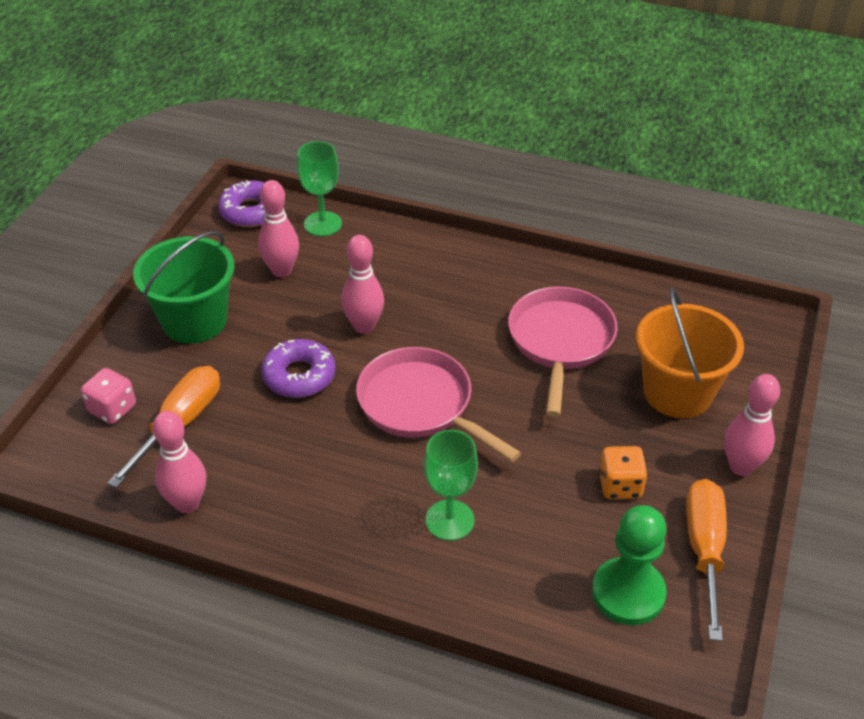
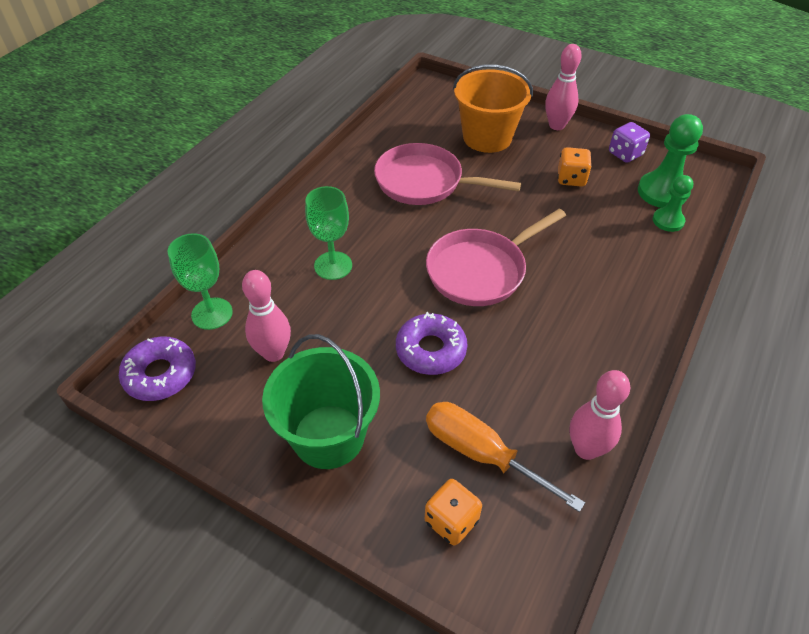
camera: 80 degrees left, 5 degrees up
(112, 409) = (451, 521): pink dice -> orange dice
(364, 326) = (375, 296): pink bowling pin -> none
(449, 520) = (603, 269): green goblet -> green goblet (333, 265)
(564, 597) = (668, 221): none -> green pawn
(704, 550) = (625, 154): orange screwdriver -> purple dice

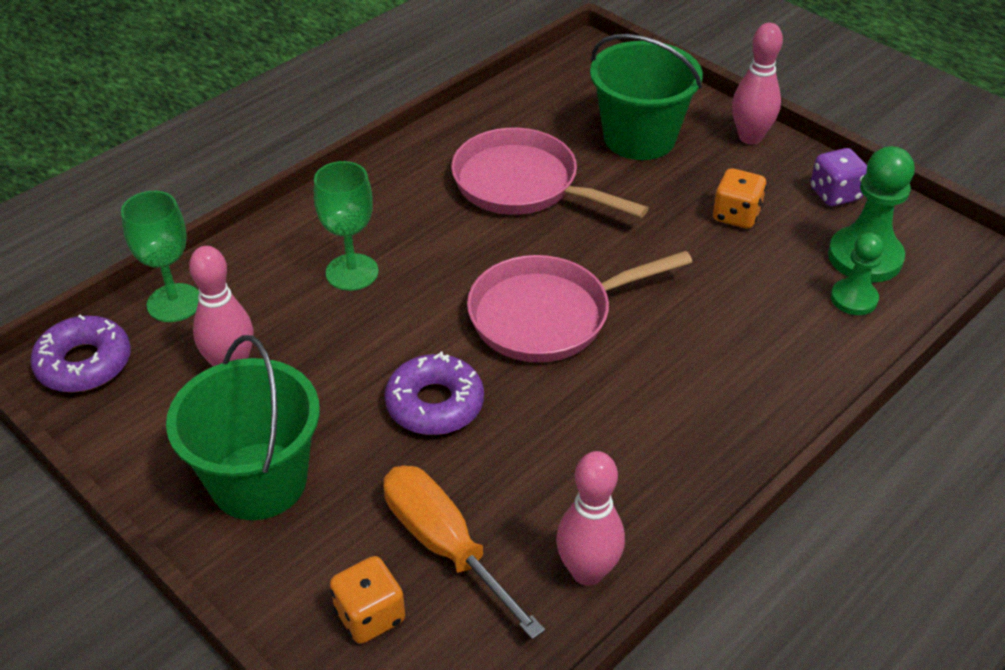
camera: 15 degrees right, 5 degrees down
(487, 137) = (639, 138): orange bucket -> green bucket

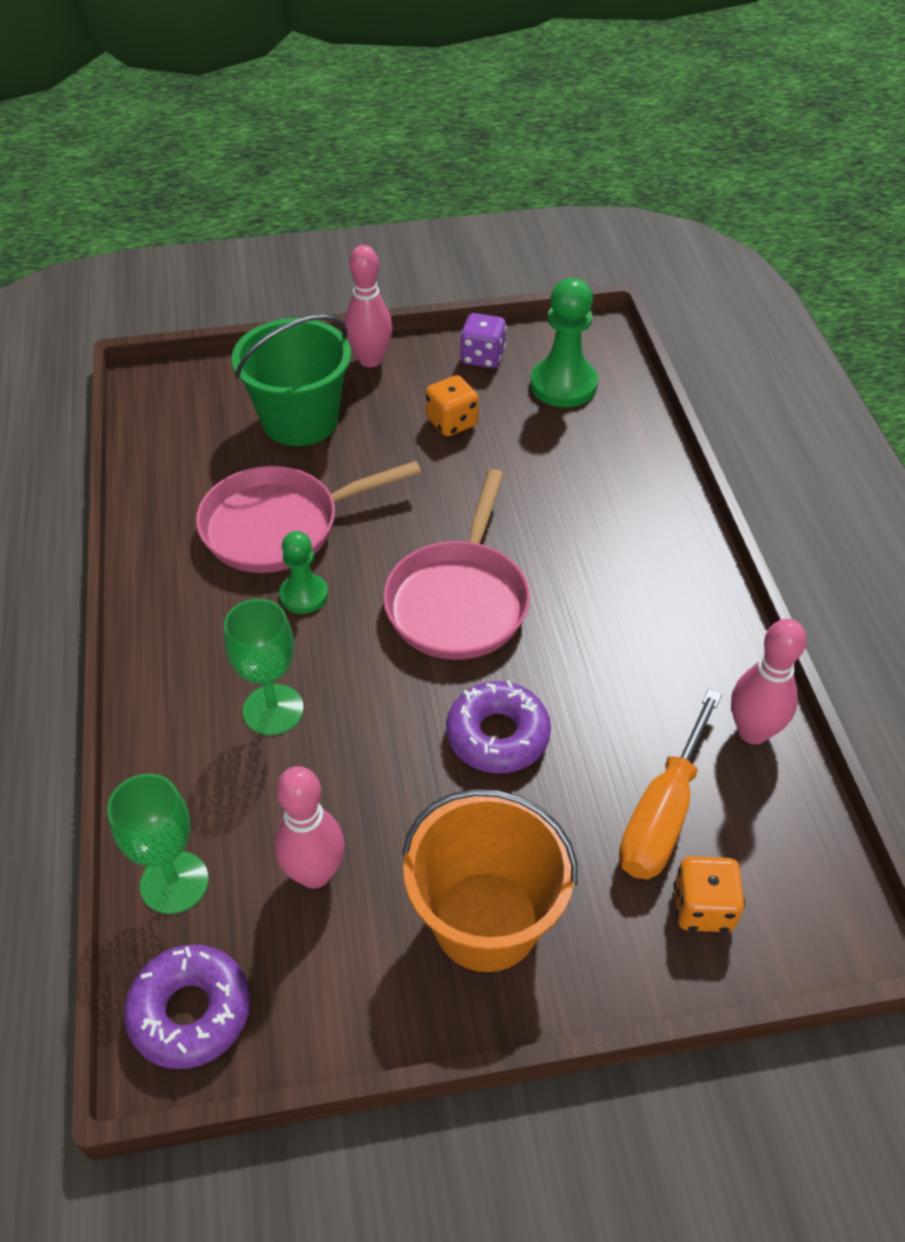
camera: 55 degrees left, 5 degrees up
(258, 481) = (486, 921): green bucket -> orange bucket
(444, 545) = (663, 813): orange screwdriver -> orange screwdriver turned 60 degrees counterclockwise
(854, 299) = (600, 417): green pawn -> green pawn (304, 595)

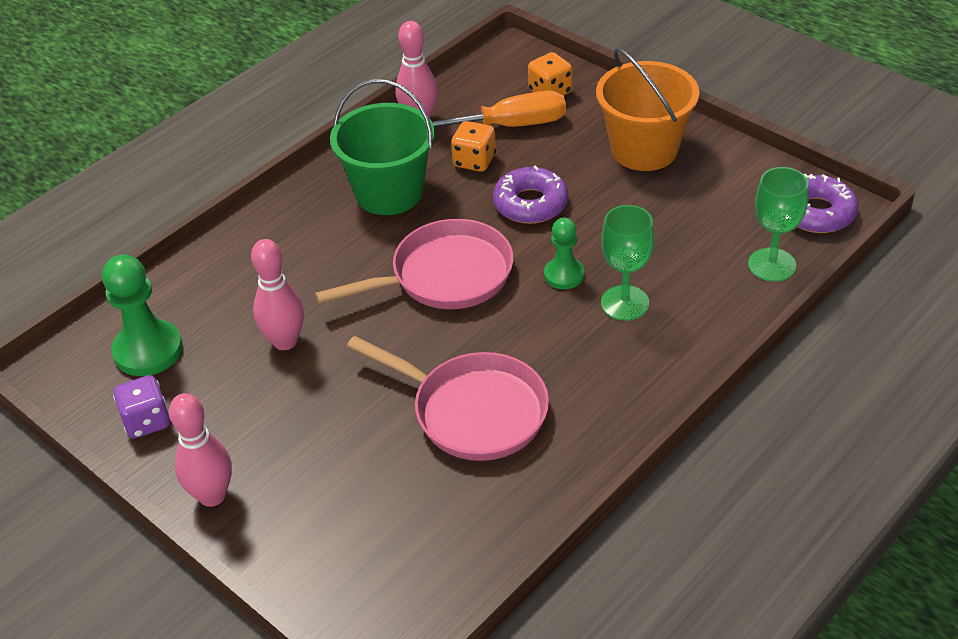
camera: 125 degrees left, 5 degrees down
(300, 420) = (340, 486): green bucket -> green bucket (389, 193)
(304, 595) = (522, 352): green pawn -> green pawn (564, 275)
(314, 873) = (697, 218): pink bowling pin -> pink bowling pin (285, 341)
(452, 422) = (256, 388): orange dice -> orange dice (474, 161)

